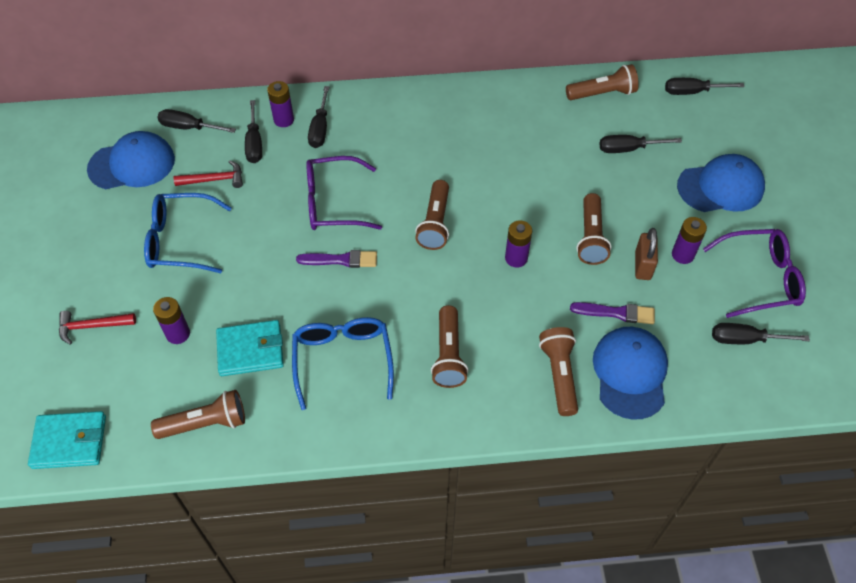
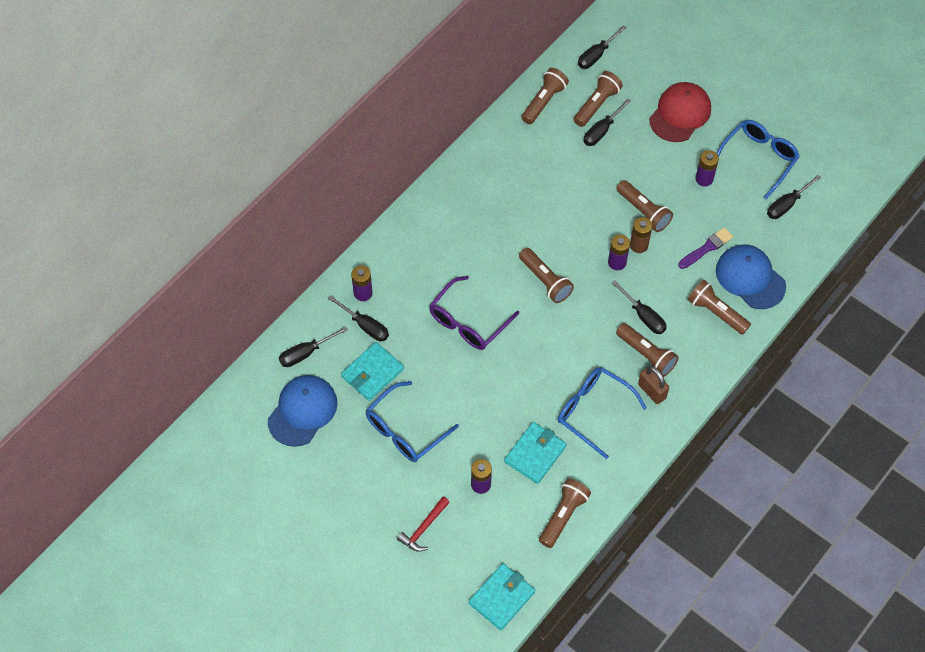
camera: 45 degrees left, 5 degrees up
(214, 180) = (372, 373): red hammer -> turquoise wallet
(320, 128) = (395, 278): black screwdriver -> black screwdriver (643, 316)
(341, 260) = (518, 354): purple brush -> none
(553, 260) = (639, 245): none -> brown battery
(642, 266) = (690, 205): brown padlock -> brown padlock (652, 391)
(648, 127) = (597, 104): none -> brown flashlight
(720, 187) = (680, 114): blue cap -> red cap
(760, 279) = (758, 159): purple glasses -> blue glasses

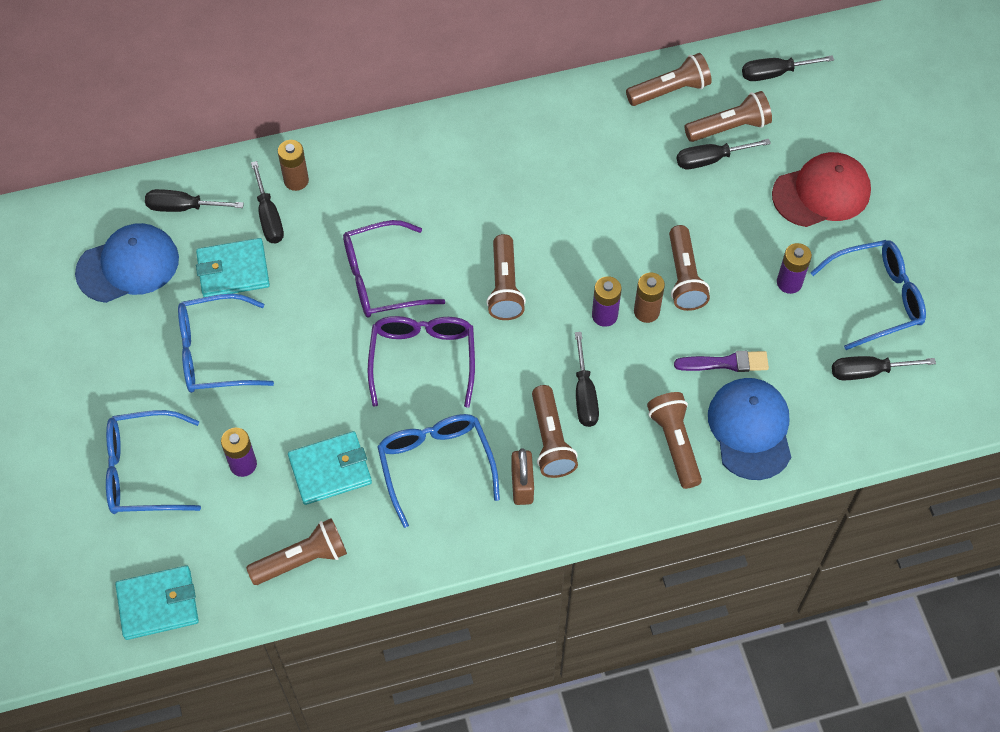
camera: 35 degrees right, 0 degrees up
(363, 293) = (296, 180): purple battery -> brown battery
(423, 528) = (142, 471): red hammer -> blue glasses
(533, 354) = (423, 358): none -> purple glasses

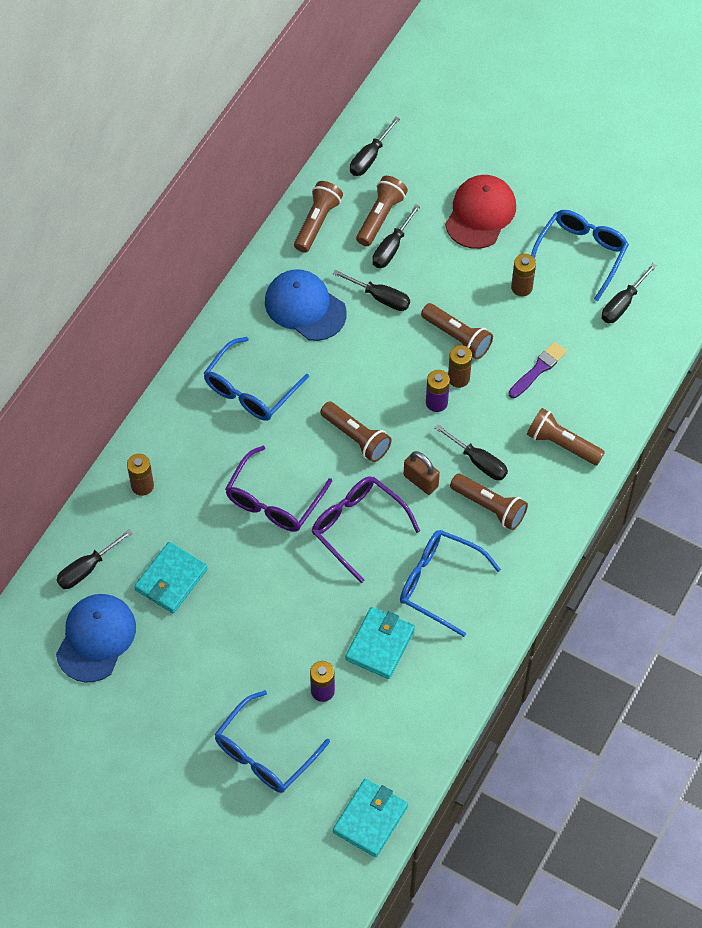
camera: 45 degrees left, 0 degrees up
(214, 353) = (221, 641): blue glasses -> blue glasses (250, 390)
(268, 216) = (152, 524): black screwdriver -> black screwdriver (380, 297)
(302, 559) = (425, 711): brown flashlight -> none
(522, 485) = (503, 548): brown padlock -> brown padlock (420, 481)
(750, 429) = (594, 397): blue cap -> blue cap (305, 307)
(789, 283) = (521, 287): purple battery -> brown battery

